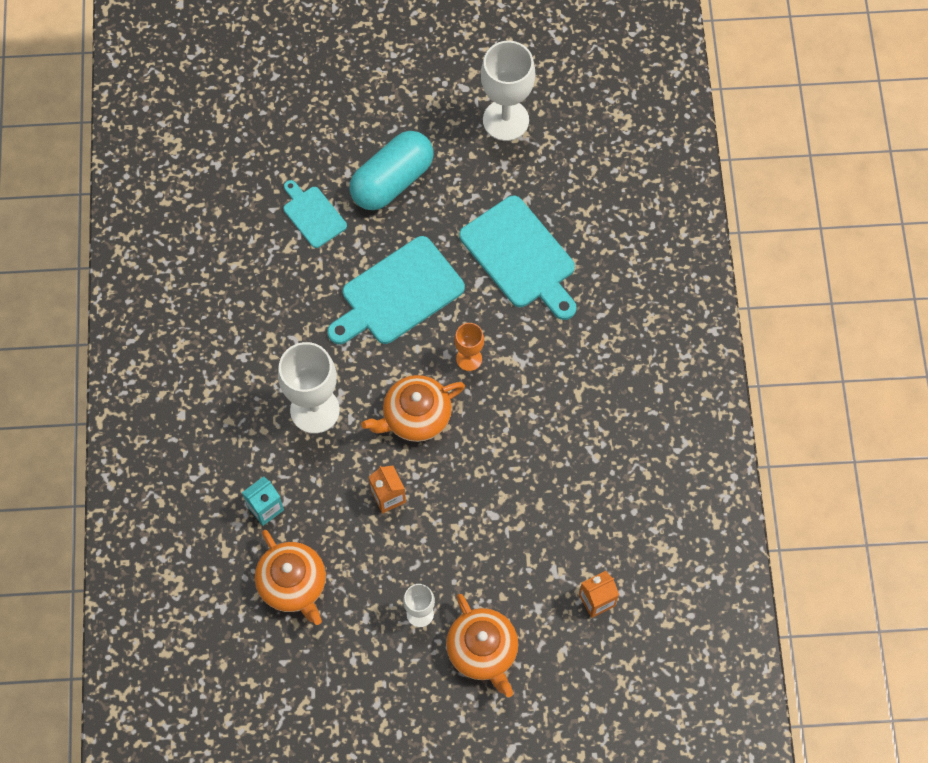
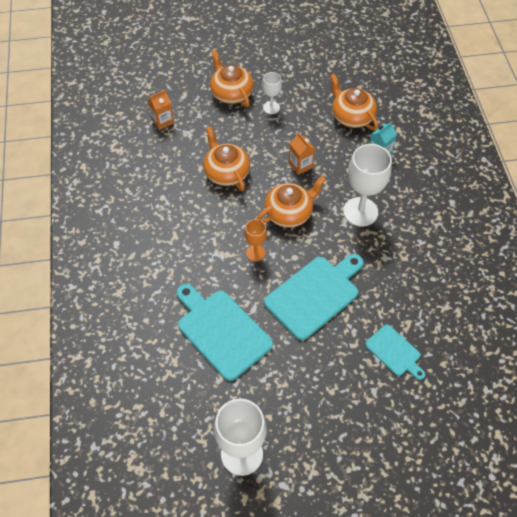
camera: 175 degrees right, 10 degrees down
(392, 181) = (334, 387): turquoise capsule -> none
(500, 493) = (226, 172): none -> orange teapot

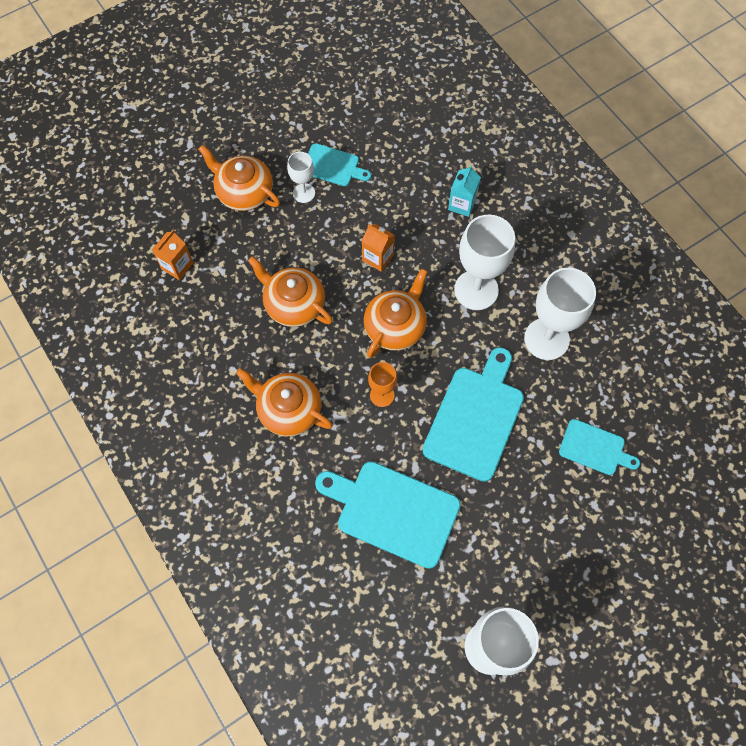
camera: 25 degrees left, 10 degrees up
(300, 98) = (333, 166): none -> turquoise cutting board
(352, 116) = (406, 167): orange teapot -> orange teapot (288, 409)
(396, 263) = (546, 339): none -> white goblet

